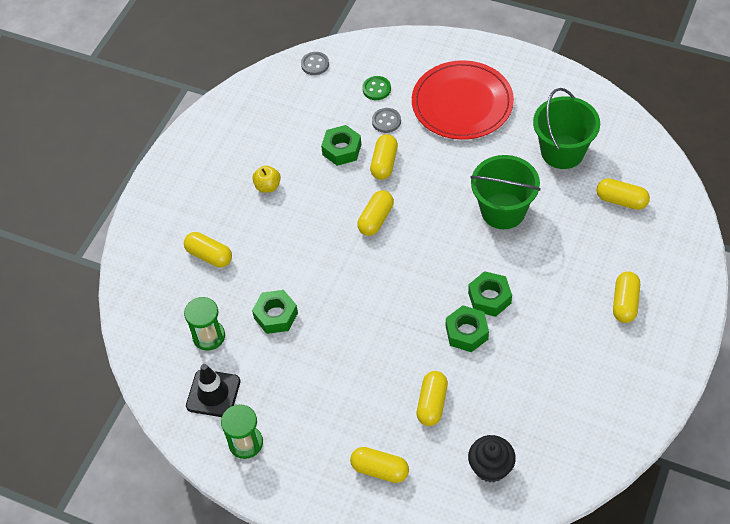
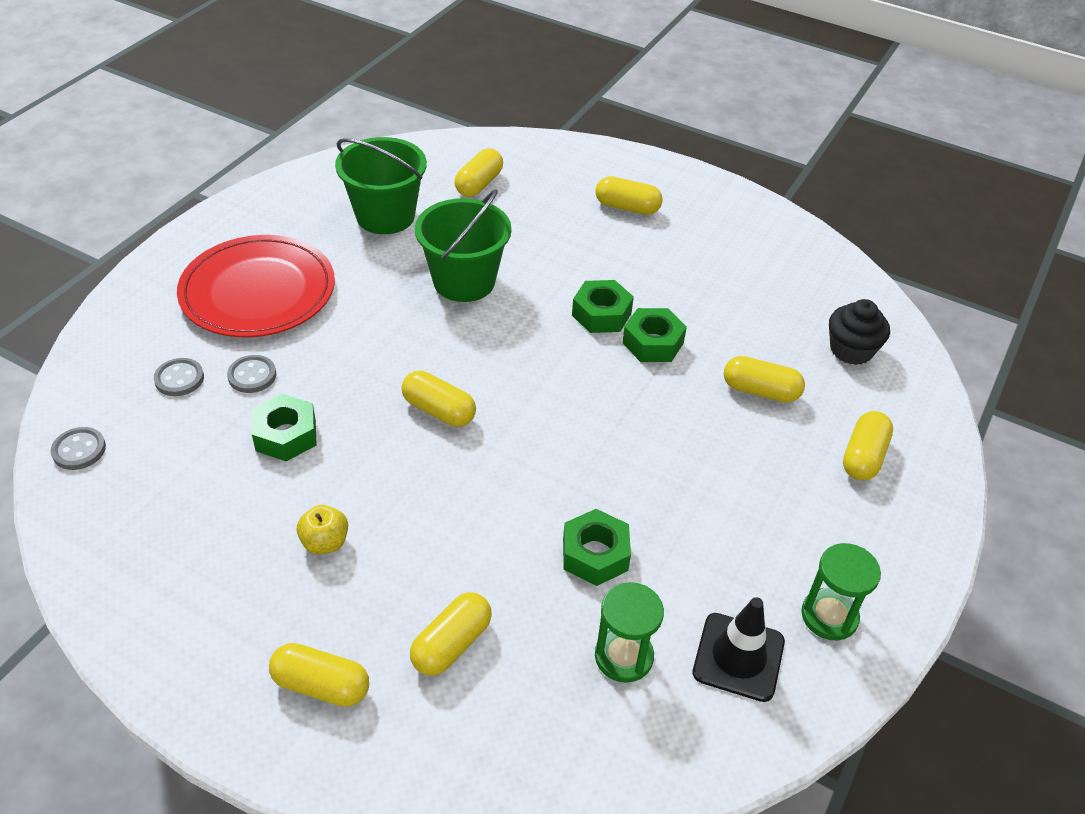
camera: 90 degrees left, 10 degrees down
(376, 89) = (179, 379): green button -> grey button
(384, 163) = (335, 388): yellow capsule -> yellow capsule (321, 685)

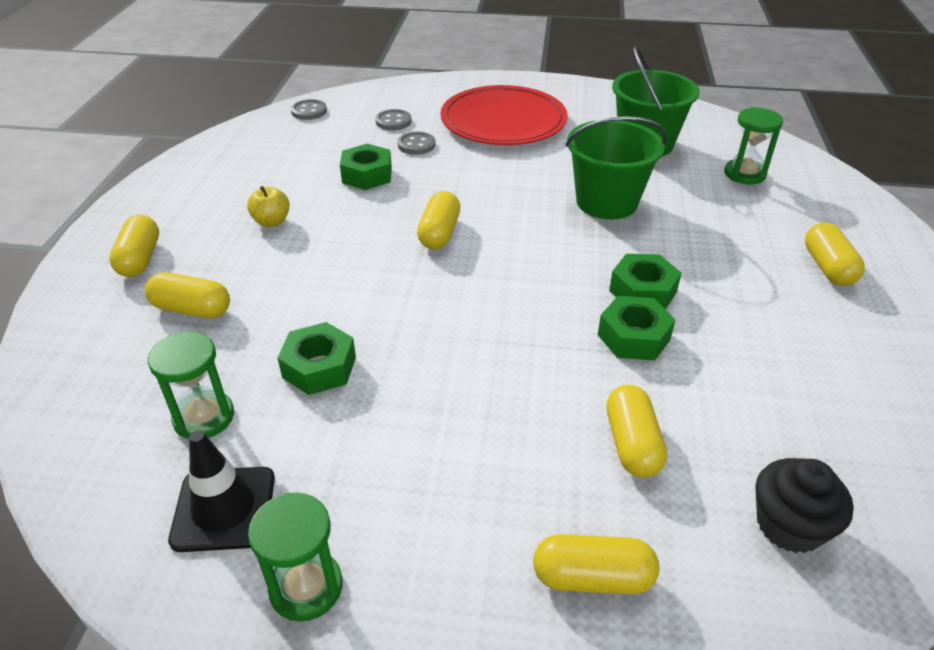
camera: 70 degrees right, 5 degrees down
(479, 184) = (744, 174): yellow capsule -> green hourglass

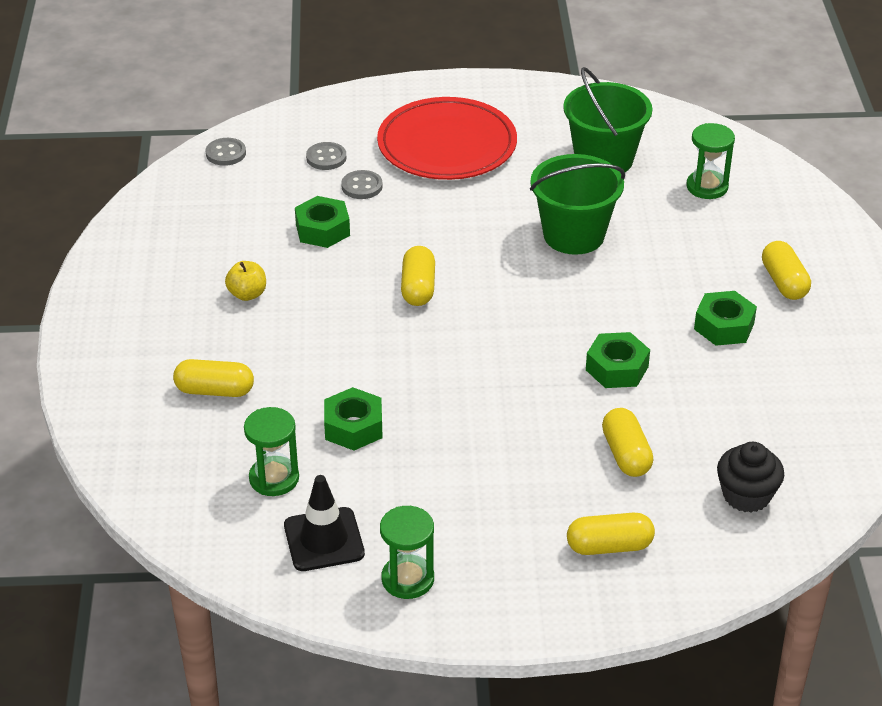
camera: 10 degrees left, 0 degrees up
(140, 259) = (137, 348): yellow capsule -> none
(642, 291) = (620, 325): green nut -> green nut (724, 326)

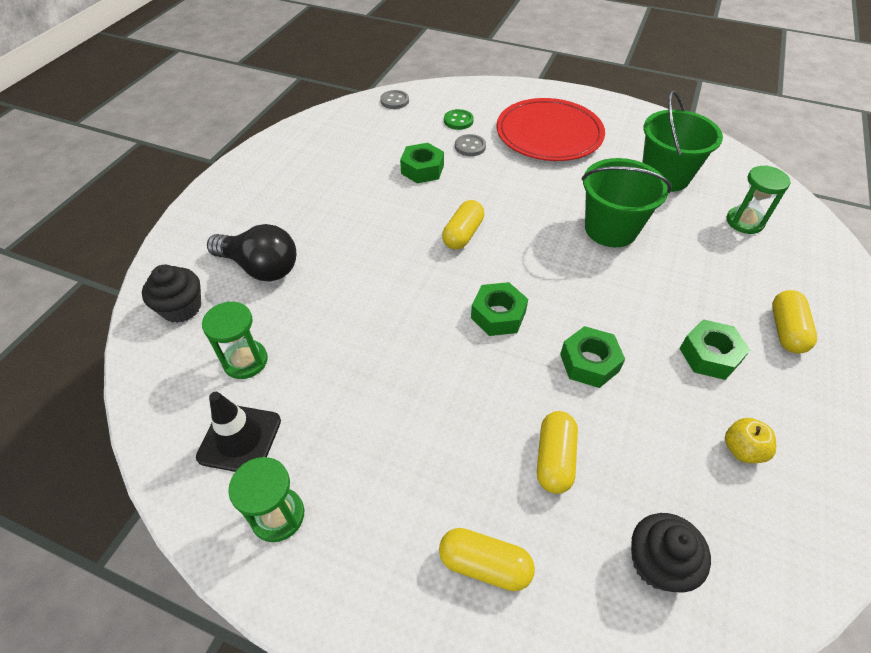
camera: 25 degrees right, 10 degrees up
(159, 456) = (181, 308): none -> black cupcake
(215, 390) = (260, 267): yellow capsule -> black light bulb
(247, 294) = (338, 200): yellow apple -> yellow apple (742, 449)
(326, 158) = (458, 121): grey button -> green button
(353, 427) = (337, 337): green nut -> green nut (498, 315)

